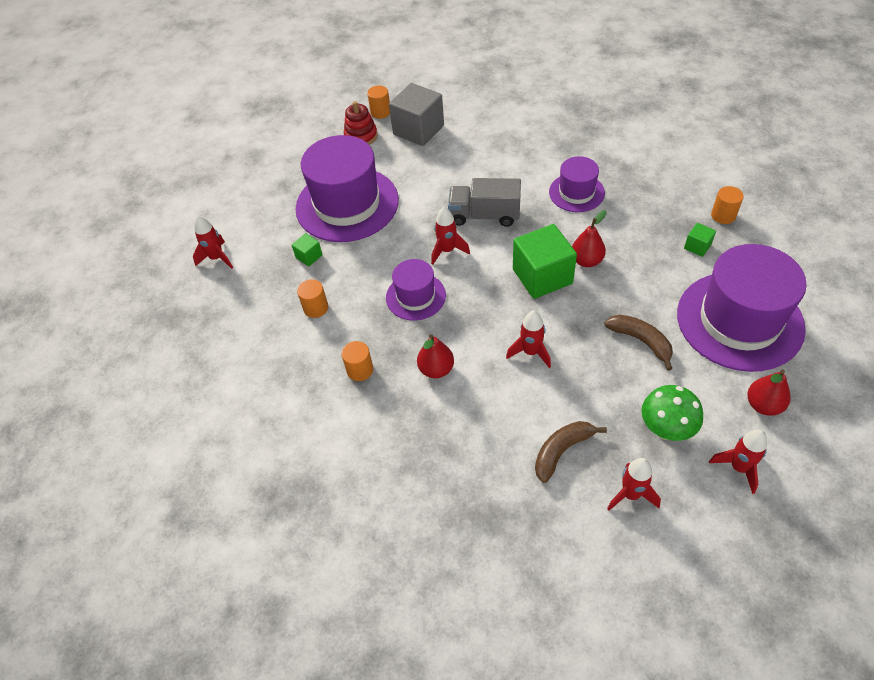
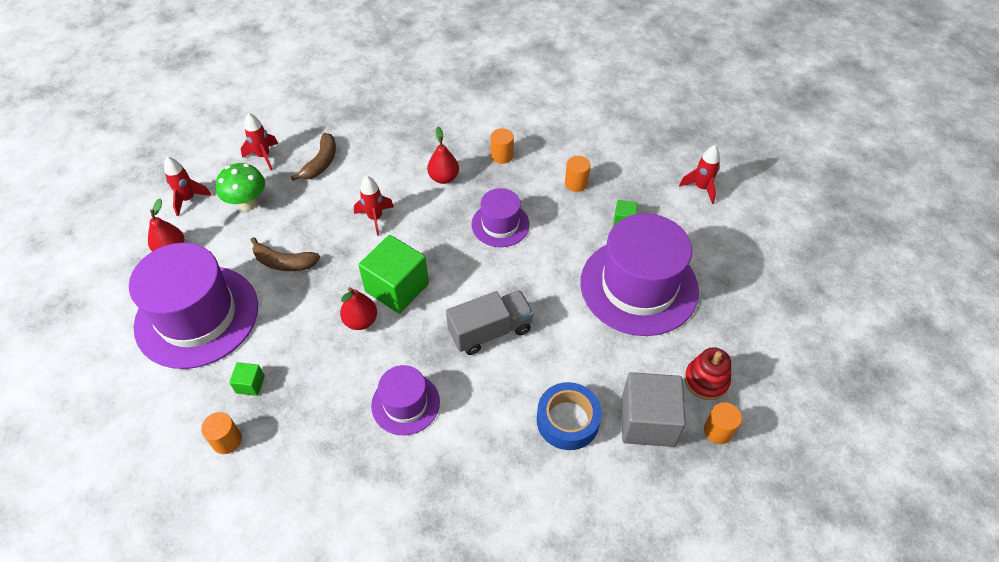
camera: 145 degrees right, 0 degrees up
(447, 251) = (502, 277): red rocket -> none
(469, 147) = (567, 420): none -> blue tape

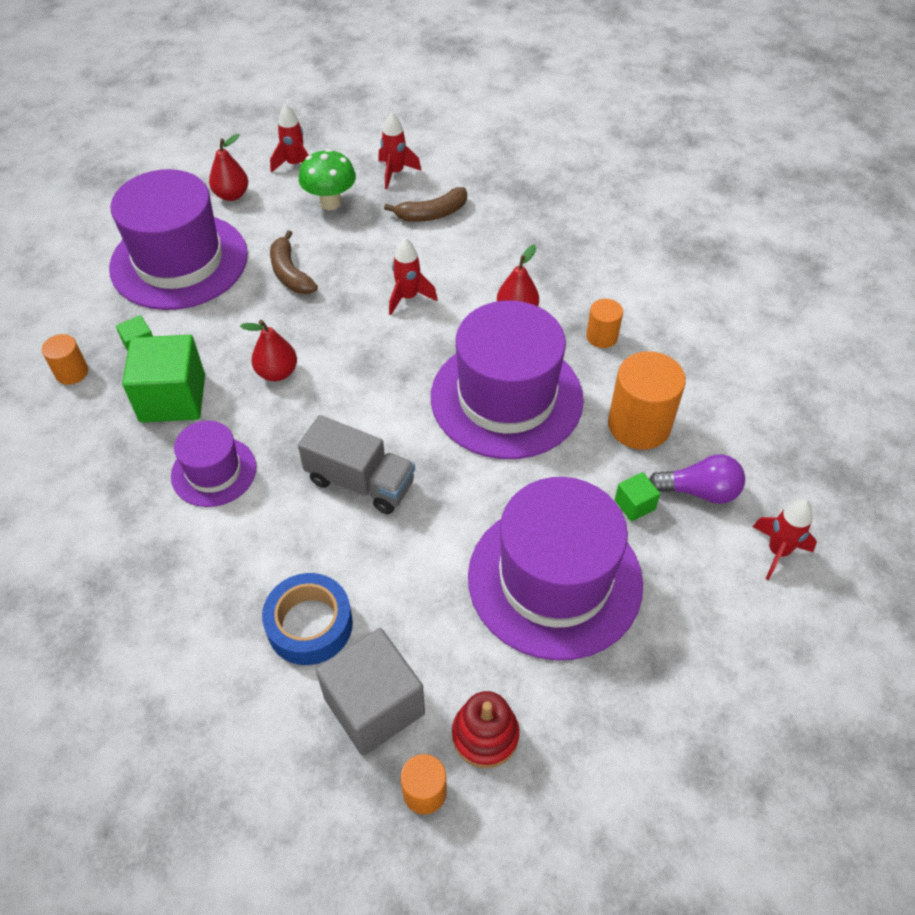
camera: 50 degrees right, 0 degrees up
(397, 287) = (342, 371): green cube -> green cube (173, 398)
(500, 224) = (506, 398): purple hat -> purple hat, size x1.91
(576, 183) = (639, 425): orange cylinder -> orange cylinder, size x1.86
(640, 190) = (699, 491): none -> purple light bulb

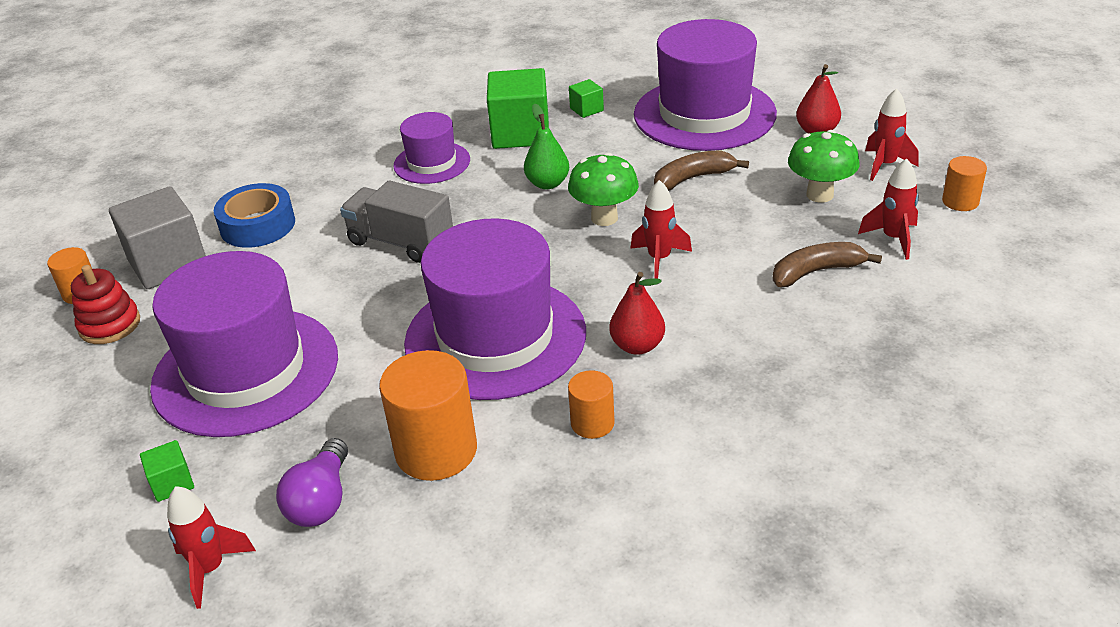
camera: 95 degrees right, 15 degrees down
(72, 372) = (556, 83): orange cylinder -> orange cylinder (960, 201)
(277, 372) = (547, 183): red pear -> green pear
(342, 331) = (604, 218): none -> green mushroom
(360, 482) = (401, 242): grey truck -> grey truck turned 90 degrees clockwise
(432, 214) = (816, 272): brown banana -> brown banana turned 90 degrees clockwise
(634, 505) = (318, 438): green cube -> green cube (172, 483)

